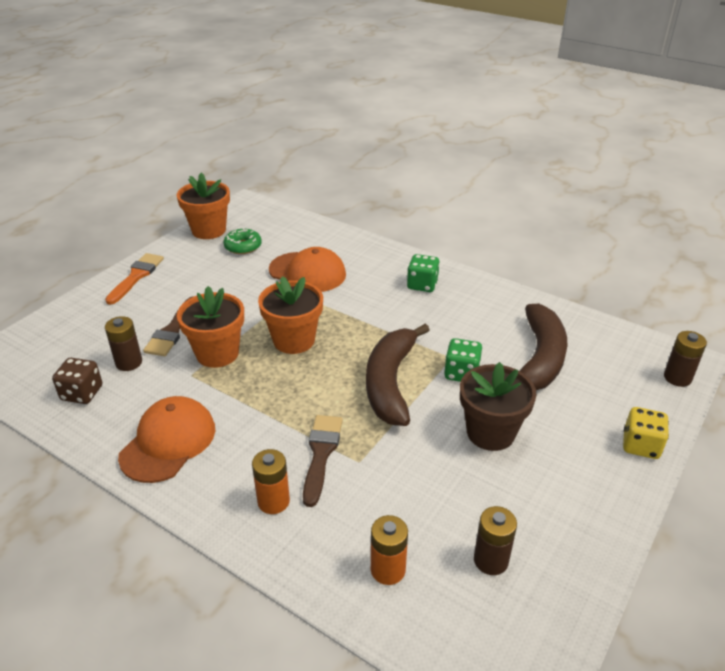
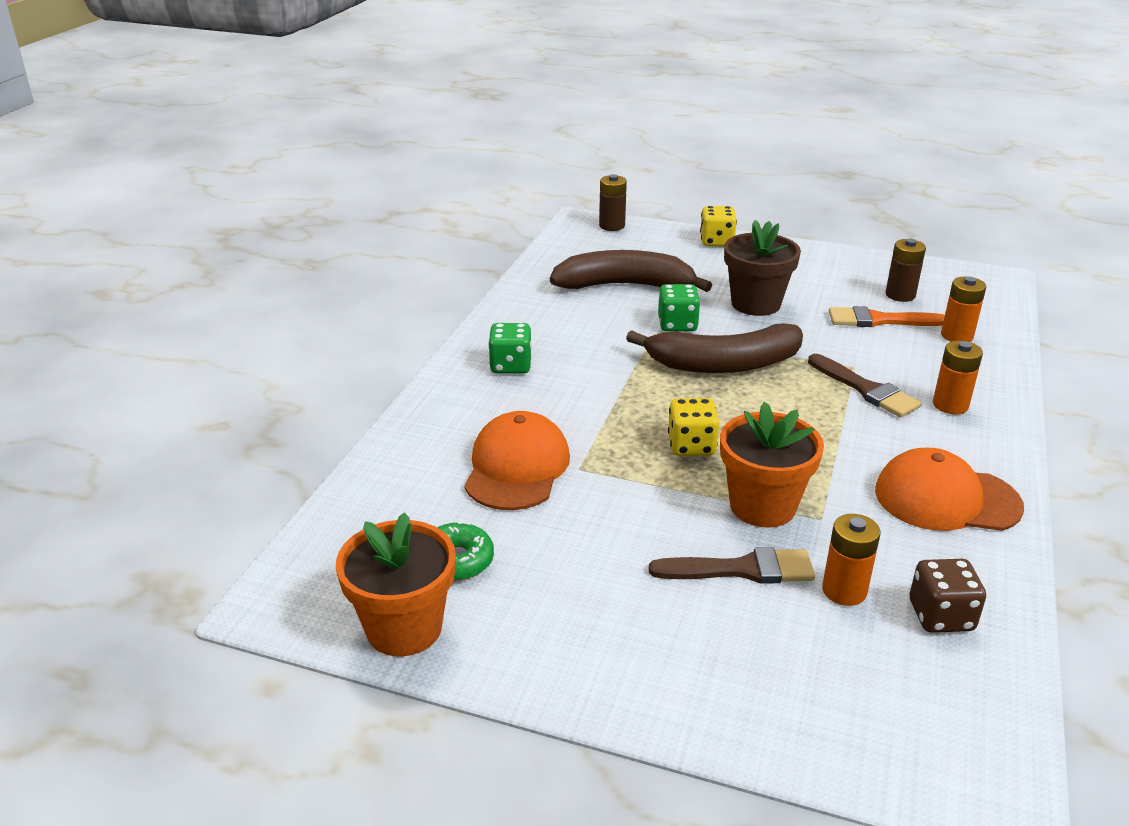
camera: 105 degrees left, 5 degrees down
(129, 362) = (844, 591): brown battery -> orange battery
(136, 276) = (614, 679): orange brush -> orange brush (879, 320)
(294, 340) = (691, 446): orange flower pot -> yellow dice
(321, 454) = (865, 389): brown brush -> brown brush turned 120 degrees counterclockwise

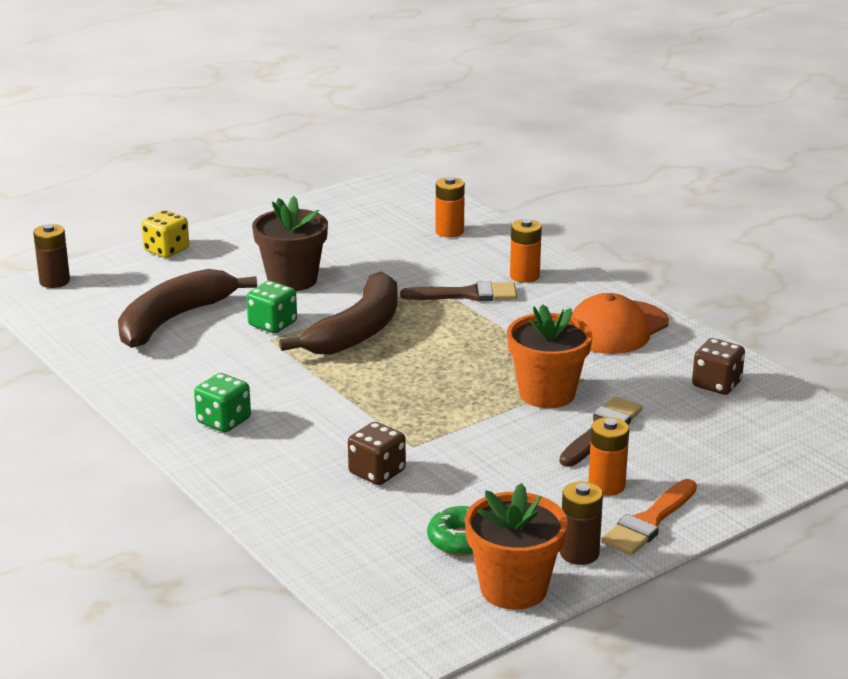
camera: 55 degrees left, 5 degrees down
(517, 468) = (377, 472): orange cap -> brown dice
(691, 446) = (444, 389): yellow dice -> none
(844, 591) = (661, 404): orange battery -> orange battery (606, 486)
(879, 320) = (389, 246): orange brush -> orange brush (649, 521)
(900, 295) = (367, 223): brown battery -> brown battery (579, 553)

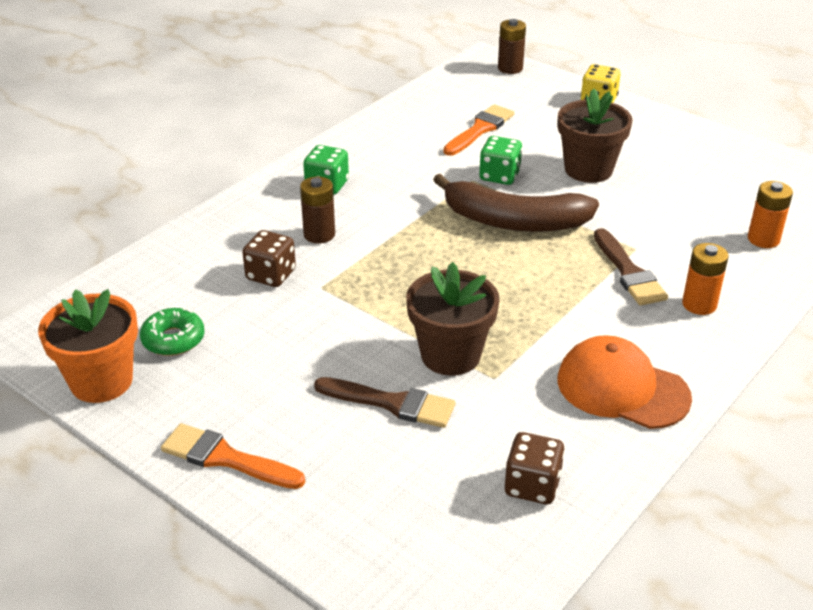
camera: 75 degrees right, 10 degrees up
(174, 319) = (480, 129): brown banana -> orange brush
(547, 393) = (450, 355): orange flower pot -> brown flower pot
(579, 553) = (162, 415): brown battery -> brown battery (319, 234)
(606, 486) = (286, 419): orange battery -> none

